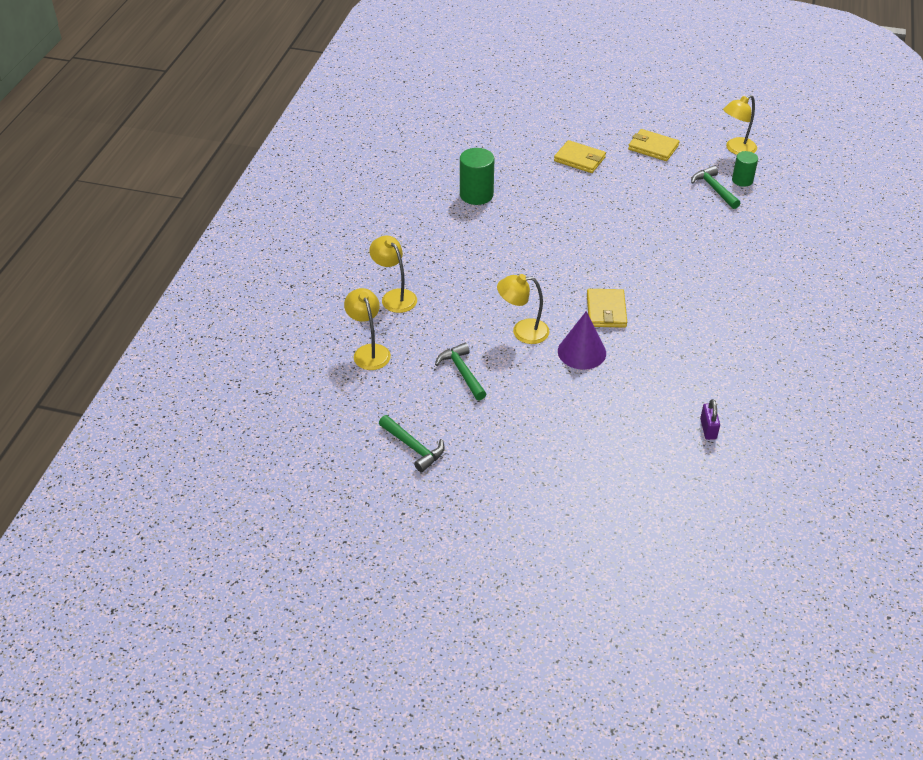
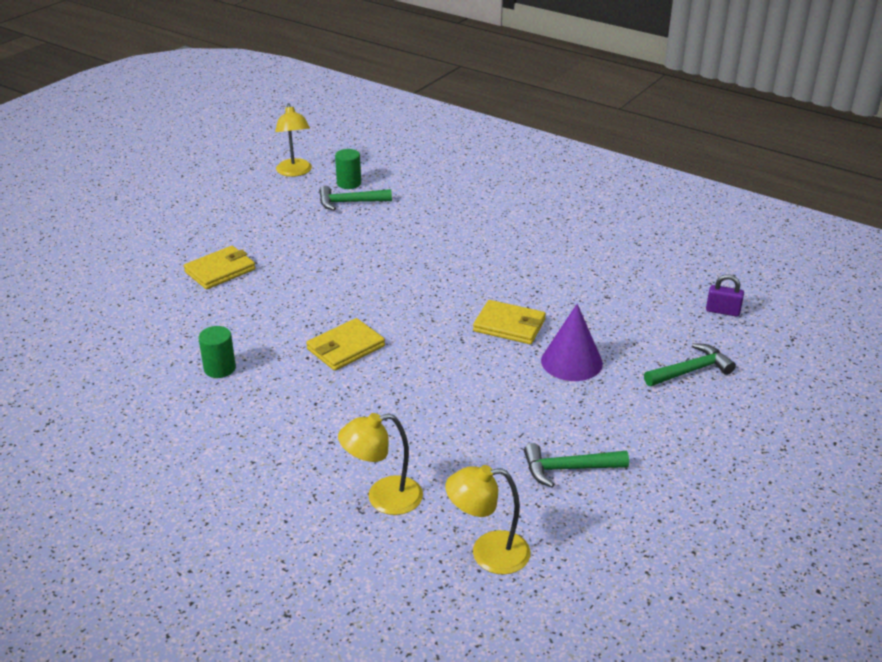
camera: 70 degrees left, 10 degrees down
(413, 447) = (697, 550): green hammer -> green hammer (691, 370)
(476, 195) = (219, 368): green cylinder -> green cylinder, size x0.63
(522, 331) = (514, 397): yellow lamp -> none
(653, 147) = (245, 217): yellow wallet -> yellow wallet (345, 348)

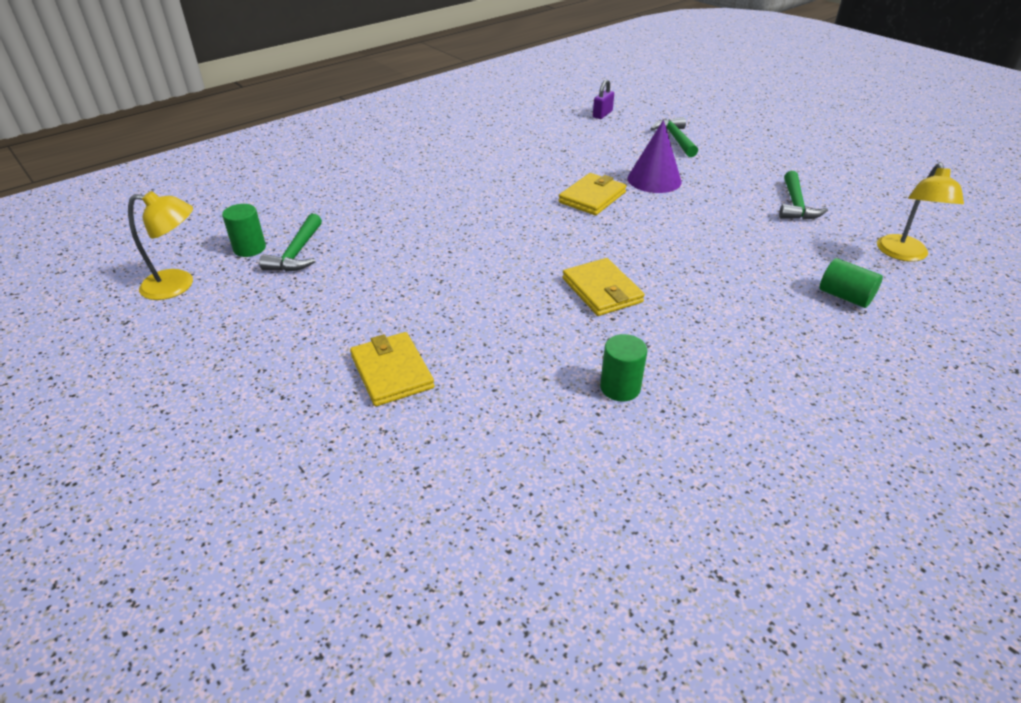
camera: 75 degrees left, 5 degrees up
(383, 498) = (845, 296): yellow lamp -> green cylinder

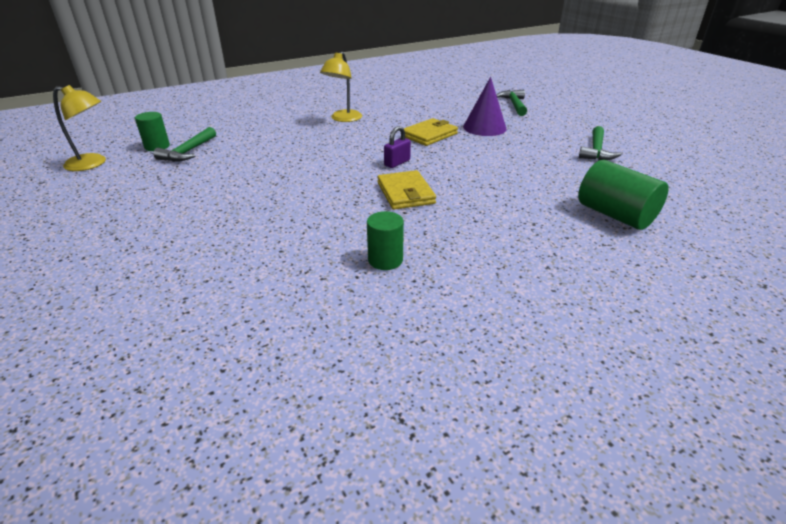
camera: 10 degrees right, 5 degrees down
(392, 372) = (208, 230): yellow wallet -> none
(602, 114) = (463, 87): purple padlock -> purple padlock (397, 163)
(845, 296) = (615, 215): green cylinder -> green cylinder, size x1.58
(903, 254) = (681, 190): yellow lamp -> yellow lamp (343, 119)

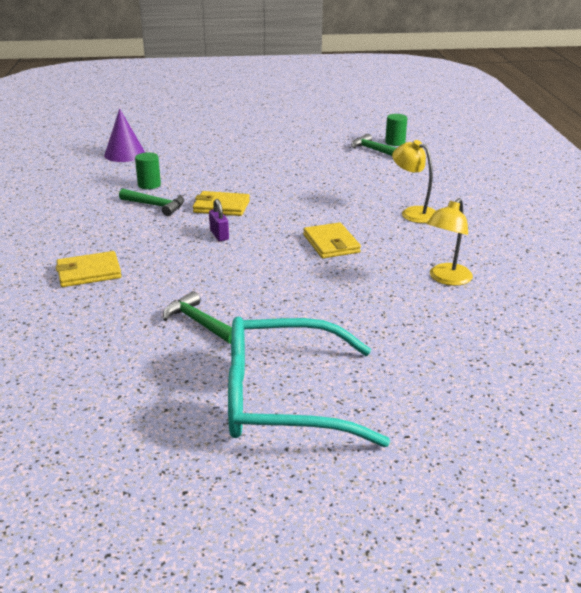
camera: 115 degrees right, 5 degrees down
(93, 164) = (375, 127): yellow lamp -> yellow lamp (446, 279)
(397, 163) = (278, 215): purple padlock -> purple padlock (219, 235)
(484, 127) = (326, 279): purple cone -> purple cone (125, 154)
(514, 104) = (396, 330): green hammer -> green hammer (156, 206)
(615, 116) = (284, 399): none -> turquoise glasses
(615, 215) = (89, 272): green cylinder -> yellow wallet

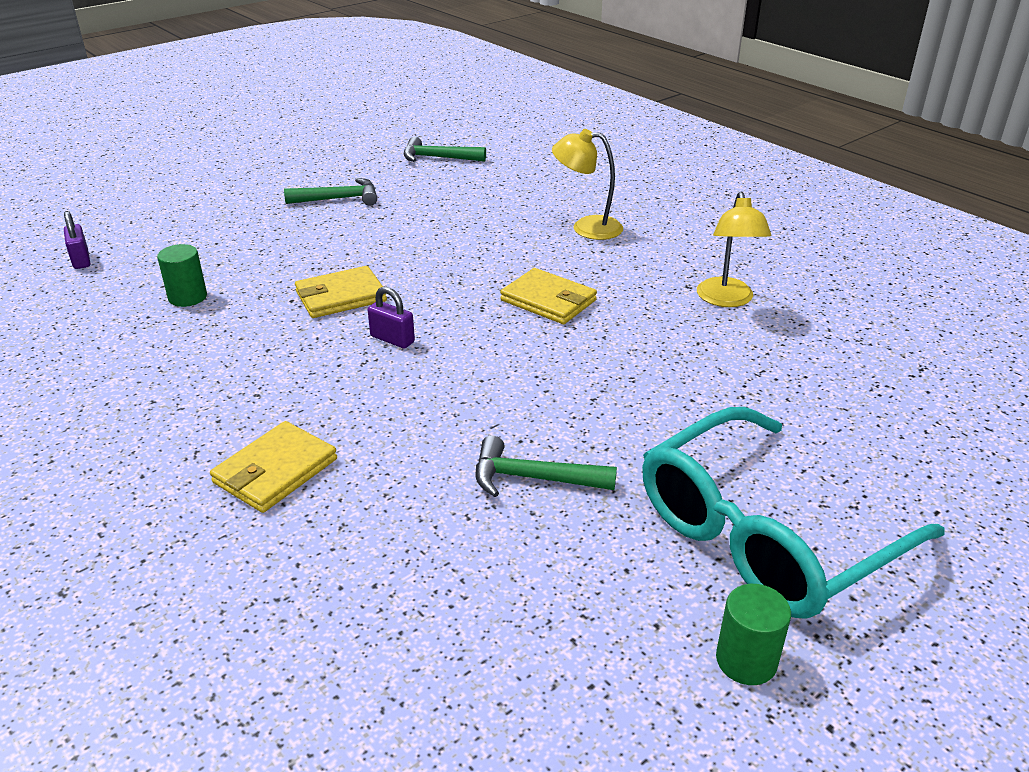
camera: 35 degrees left, 5 degrees up
(125, 154) = (81, 260): purple cone -> purple padlock
(156, 206) = (241, 327): green hammer -> green hammer (339, 199)
(395, 142) = (448, 141): green cylinder -> green cylinder (746, 660)

